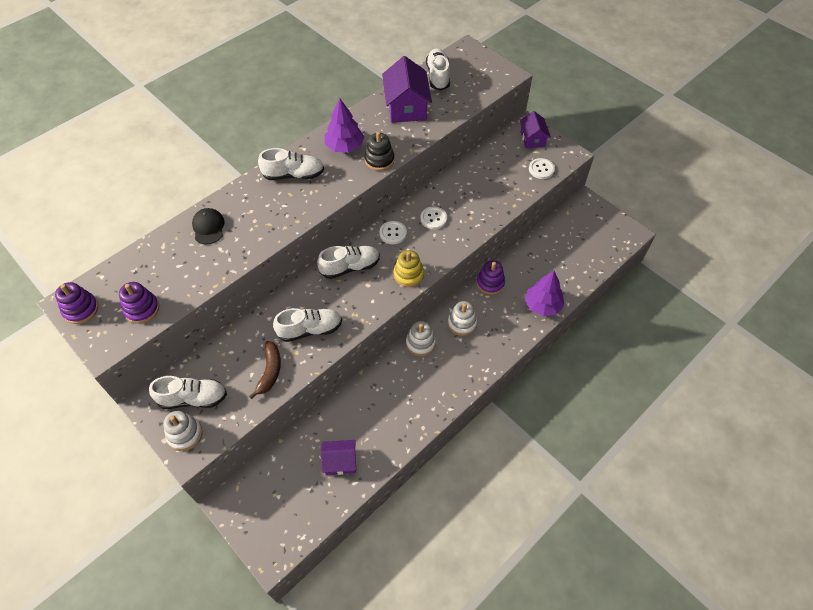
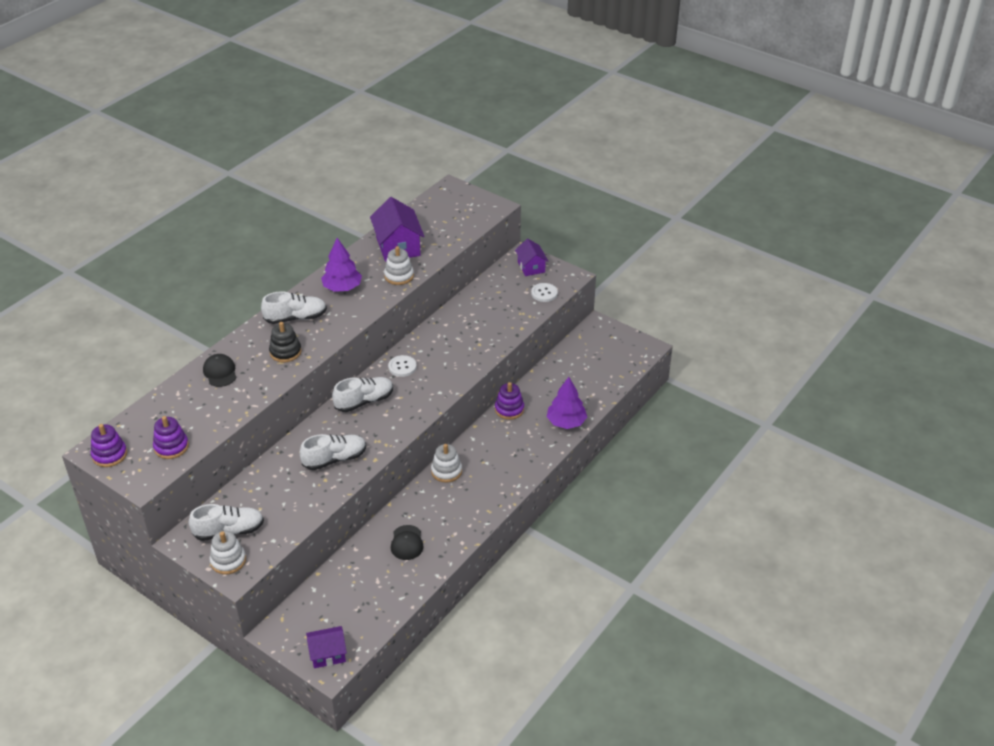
camera: 10 degrees left, 15 degrees down
(270, 371) = (302, 499): brown banana -> none
(340, 461) = (383, 582): purple house -> purple house (328, 654)
(370, 419) = (407, 543): none -> black cap
(379, 160) = (380, 295): black stacking toy -> black stacking toy (285, 352)
(408, 275) = (425, 401): yellow stacking toy -> none
(433, 218) = (441, 349): white button -> none
(438, 76) = (425, 215): white shoe -> none
(462, 323) = (486, 448): white stacking toy -> white stacking toy (399, 276)

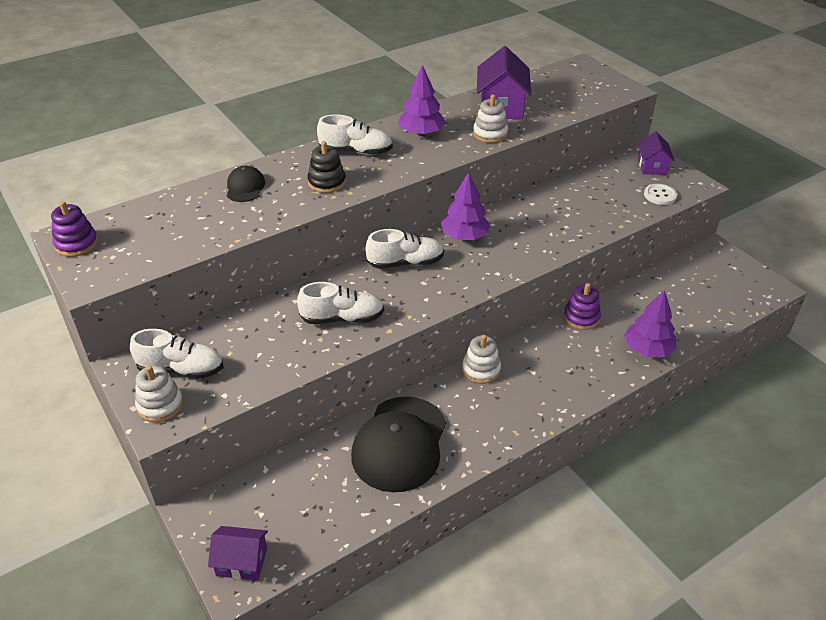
camera: 20 degrees right, 0 degrees up
(171, 447) = (146, 251): purple stacking toy -> none
(402, 367) = (464, 236): white button -> purple tree
(407, 543) = (400, 444): black cap -> black cap, size x2.09

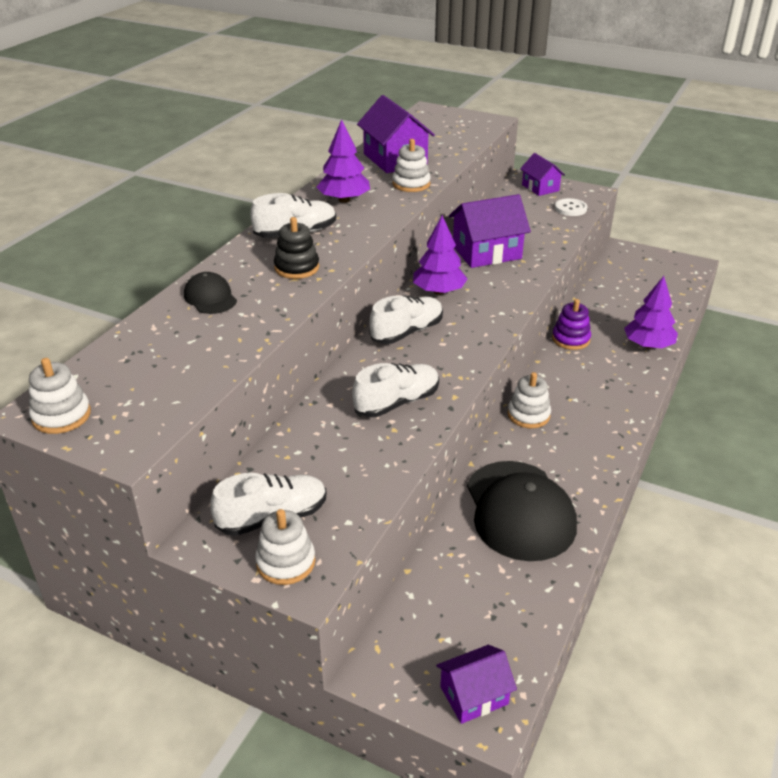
camera: 30 degrees left, 5 degrees down
(76, 244) = (61, 416): purple stacking toy -> white stacking toy
(539, 214) = (486, 252): none -> purple house

